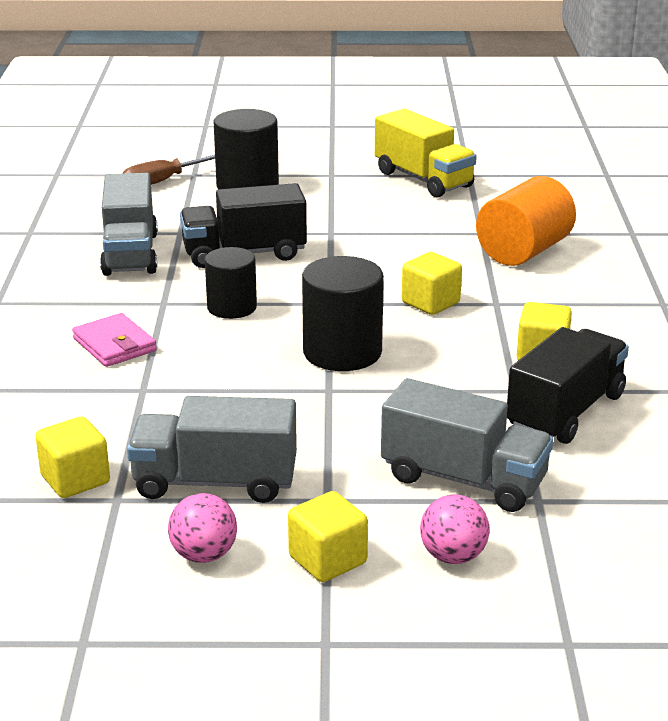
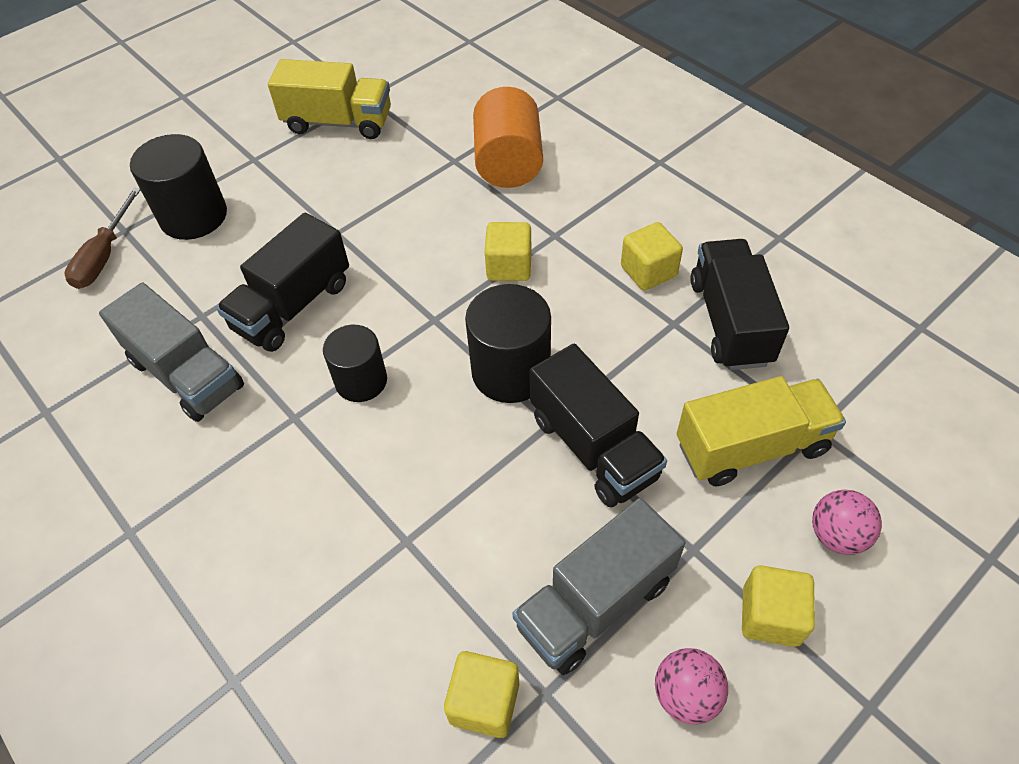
camera: 40 degrees left, 25 degrees up
(114, 345) = (314, 504): pink wallet -> none
(339, 416) = (593, 447): none -> black truck
(464, 479) = (751, 447): grey truck -> yellow truck

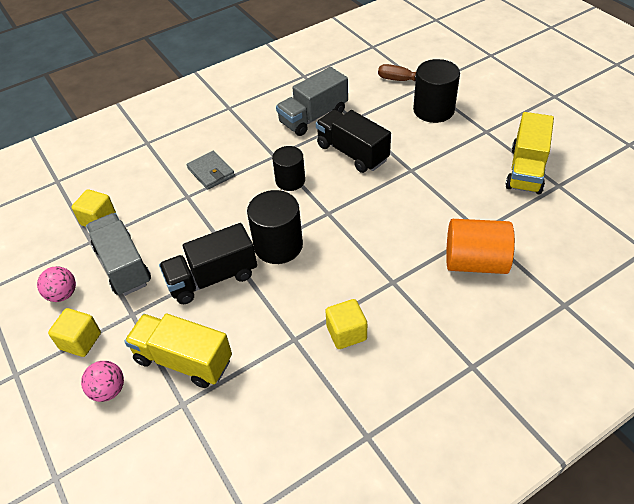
camera: 100 degrees right, 5 degrees down
(337, 515) = (211, 172): none -> grey wallet
(509, 266) = (366, 253): yellow cube -> none
(729, 322) = (287, 374): black truck -> none
(751, 447) = (183, 360): yellow truck -> yellow truck turned 120 degrees clockwise

